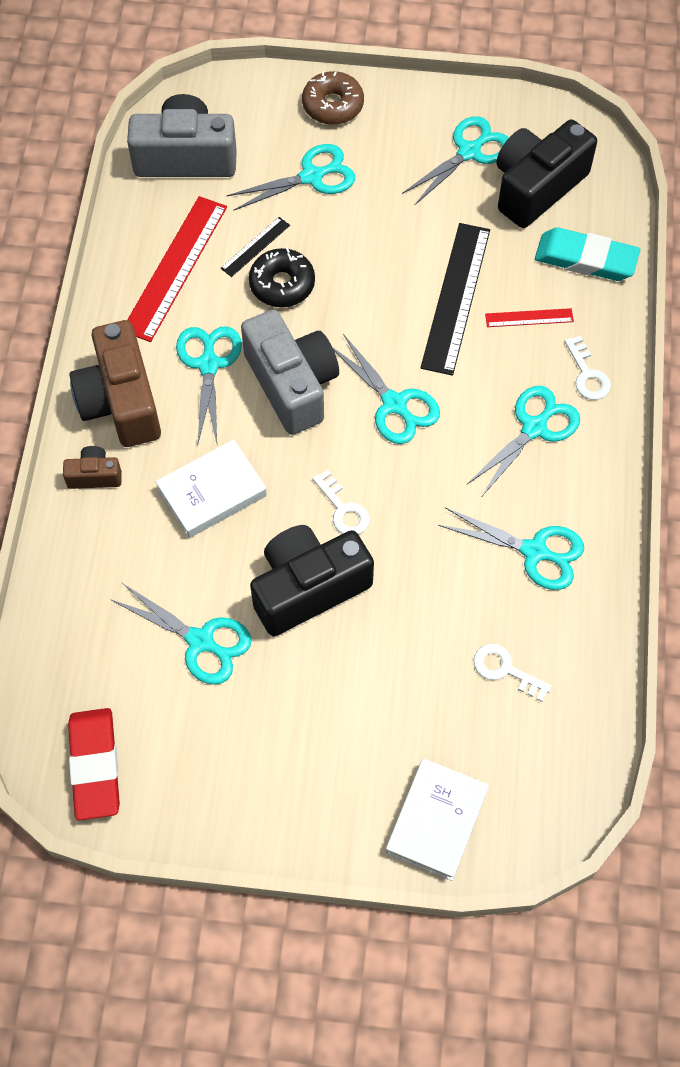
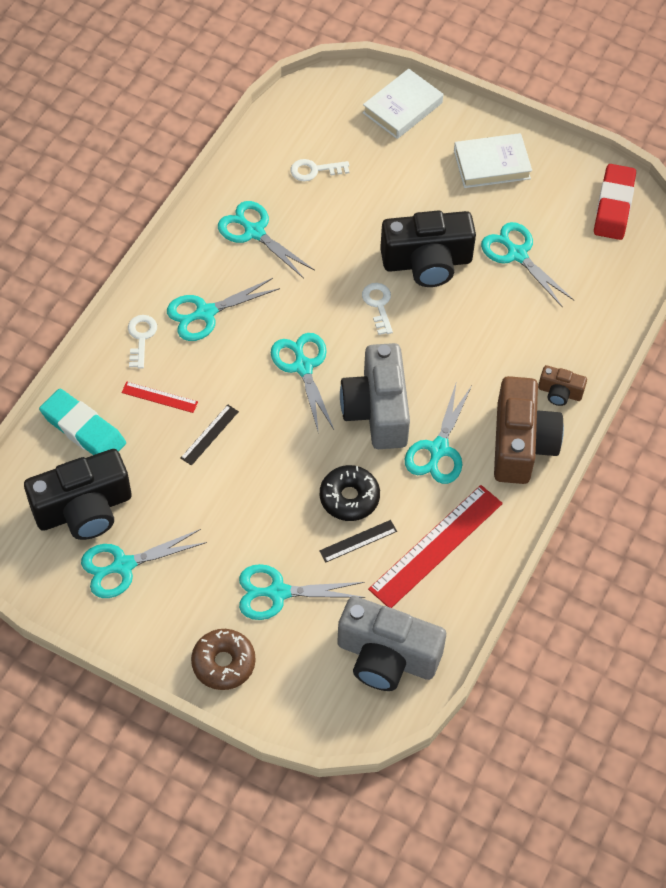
camera: 160 degrees left, 5 degrees down
(212, 492) = (472, 349): white book -> white book (491, 164)
(455, 297) = (209, 435): black ruler -> black ruler, size x0.48
(505, 670) = (315, 170): white key -> white key turned 120 degrees clockwise

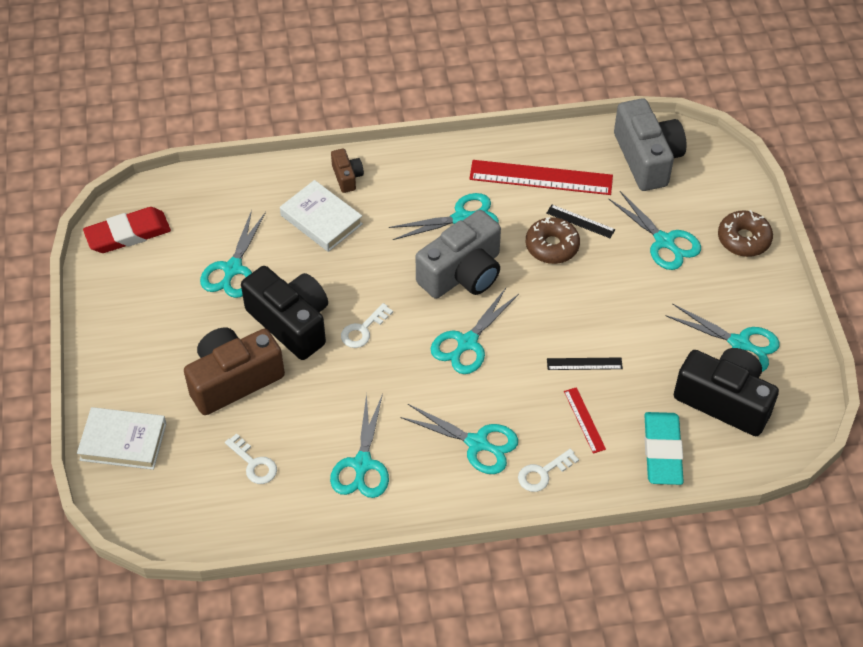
camera: 125 degrees left, 5 degrees down
(349, 498) = (552, 246): black donut -> brown donut
(491, 164) = (144, 338): white book -> white book (321, 220)
(521, 444) = (412, 175): brown camera -> brown camera (234, 380)

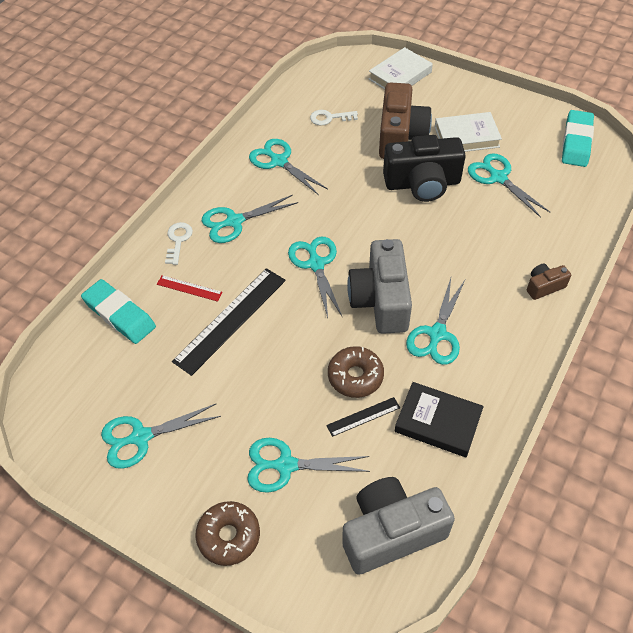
camera: 130 degrees right, 0 degrees up
(128, 234) = (576, 142): red eraser -> turquoise eraser
(321, 220) = (508, 247): white book -> white book (466, 137)
(347, 177) = (544, 286): brown camera -> brown camera turned 135 degrees clockwise
(363, 329) = (381, 216): white key -> none
(541, 177) = (438, 422): red ruler -> black book
(584, 363) = (231, 320): black ruler -> black ruler, size x2.07
(647, 158) = (391, 532): grey camera -> grey camera turned 135 degrees clockwise
(724, 401) = (111, 384): black camera -> none

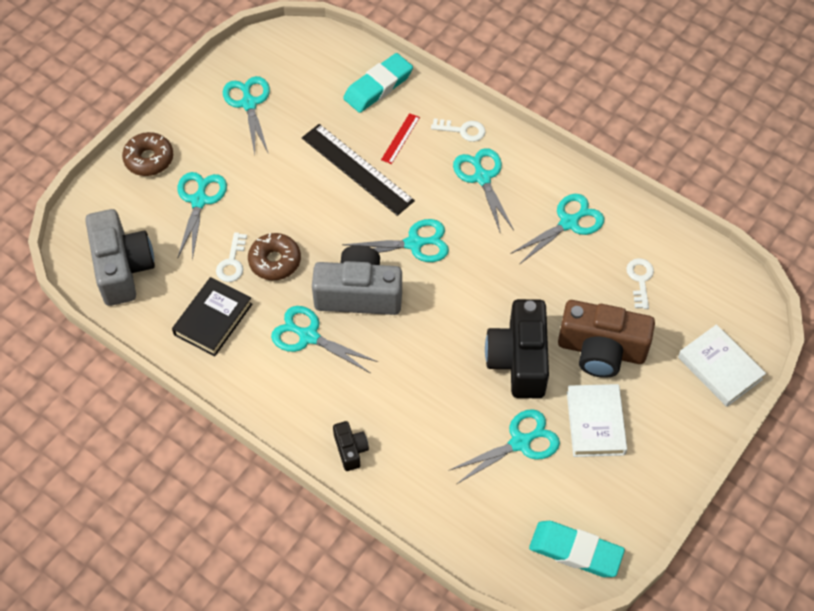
camera: 95 degrees right, 5 degrees up
(363, 416) = (232, 262): black ruler -> white key
(544, 286) = (350, 450): brown camera -> black camera

